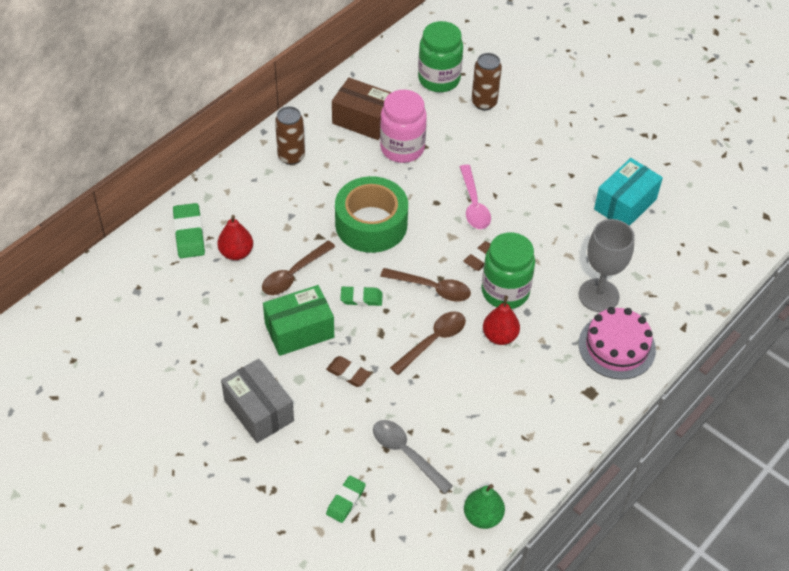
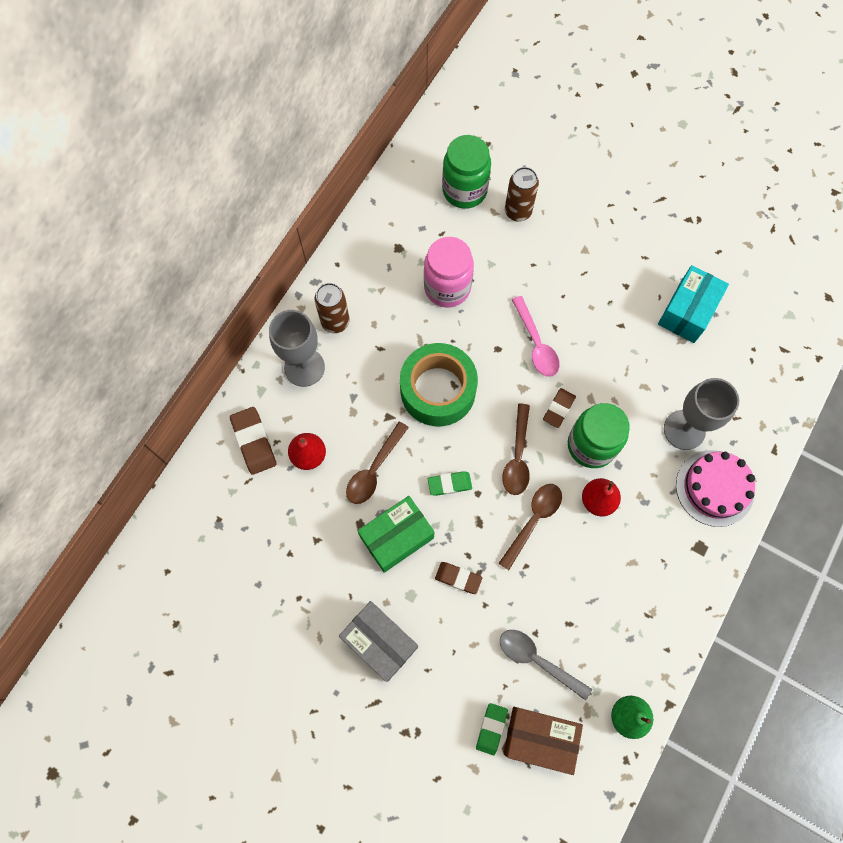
camera: 10 degrees left, 20 degrees up
(189, 234) = (254, 442): green eraser -> brown eraser
(252, 186) = (304, 367): none -> grey goblet
(363, 120) = (398, 259): brown box -> brown box (539, 738)
(432, 288) = (517, 457): brown spoon -> brown spoon turned 90 degrees clockwise

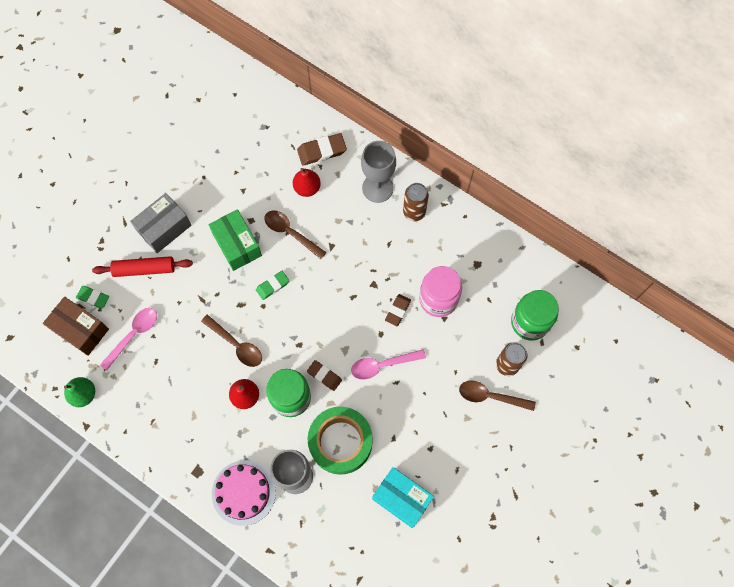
camera: 95 degrees right, 0 degrees up
(438, 390) = (349, 284): green tape -> green tape (340, 442)
(442, 661) = (144, 269): none -> red rolling pin
(449, 484) = (272, 286): green eraser -> green eraser turned 60 degrees clockwise
(458, 578) = (201, 285): brown eraser -> brown eraser (398, 311)
(517, 457) = (288, 339): brown spoon -> brown spoon (490, 396)
(537, 660) = (133, 335): grey spoon -> pink spoon
(539, 738) = (80, 330): brown box -> brown box turned 75 degrees counterclockwise

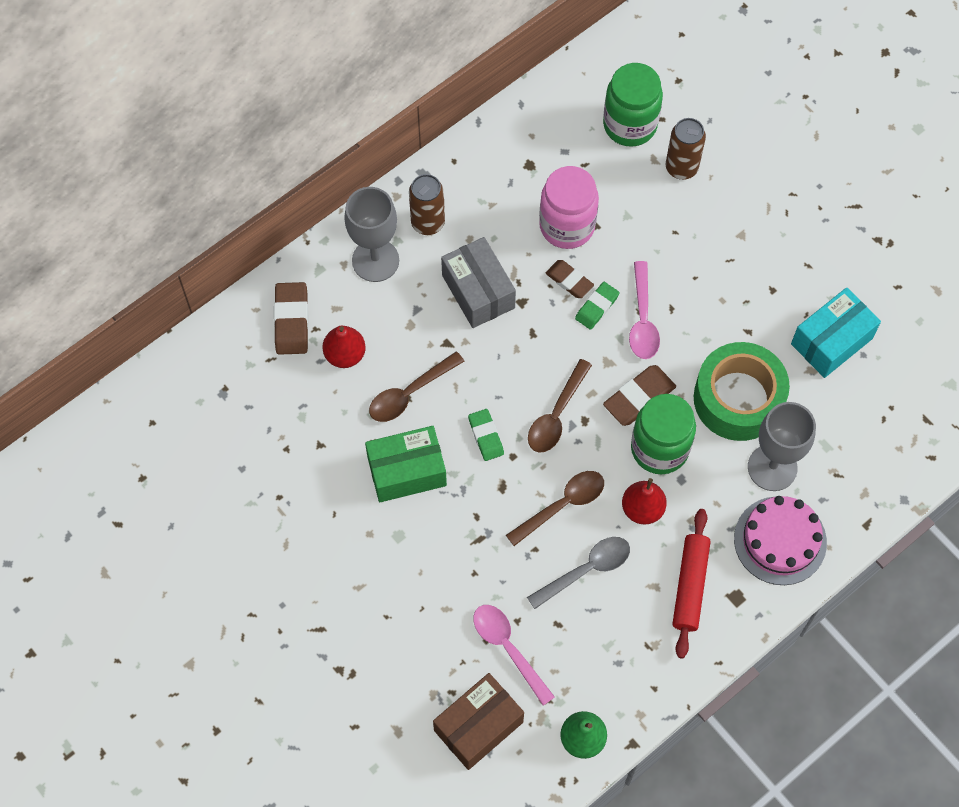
camera: 75 degrees left, 5 degrees down
(93, 297) = (431, 698): green eraser -> green eraser (597, 307)
(144, 269) = (406, 613): red rolling pin -> red rolling pin (690, 586)
(164, 228) = (347, 571): grey box -> grey box (478, 291)
(195, 370) = (586, 570): none -> grey spoon
(324, 376) = (639, 397): brown eraser -> brown eraser, size x1.50
(490, 396) = (719, 199): brown spoon -> brown spoon (556, 415)

